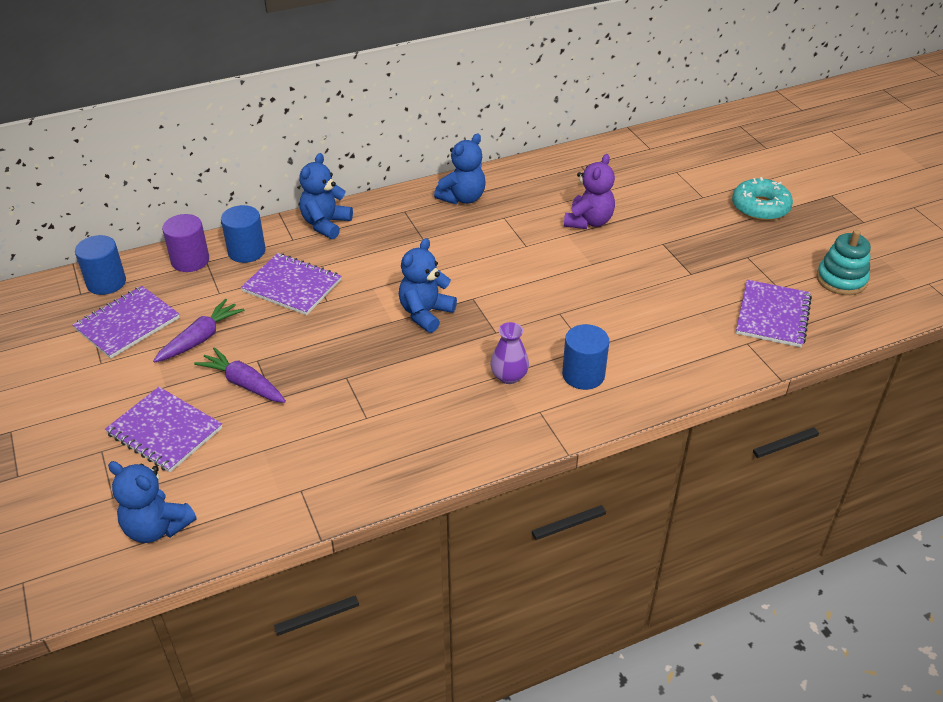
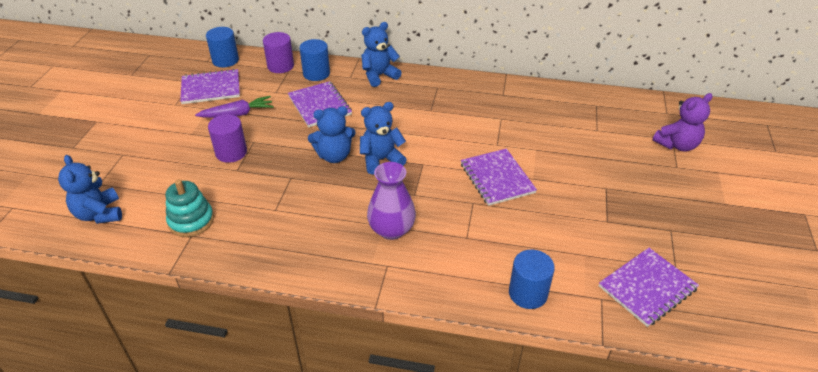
camera: 35 degrees right, 0 degrees up
(165, 431) = (163, 159): purple notebook -> purple notebook (497, 178)
(244, 383) = (231, 152): purple carrot -> purple cylinder
(462, 198) = (485, 94): blue teddy bear -> blue teddy bear (334, 156)
(509, 376) = (391, 229): purple vase -> purple vase, size x1.50
(583, 375) = (444, 255): blue cylinder -> blue cylinder (528, 293)
(588, 221) = (561, 147): purple teddy bear -> purple teddy bear (677, 145)
(760, 207) = (722, 196): turquoise donut -> none
(841, 280) = (744, 289): turquoise stacking toy -> turquoise stacking toy (191, 221)

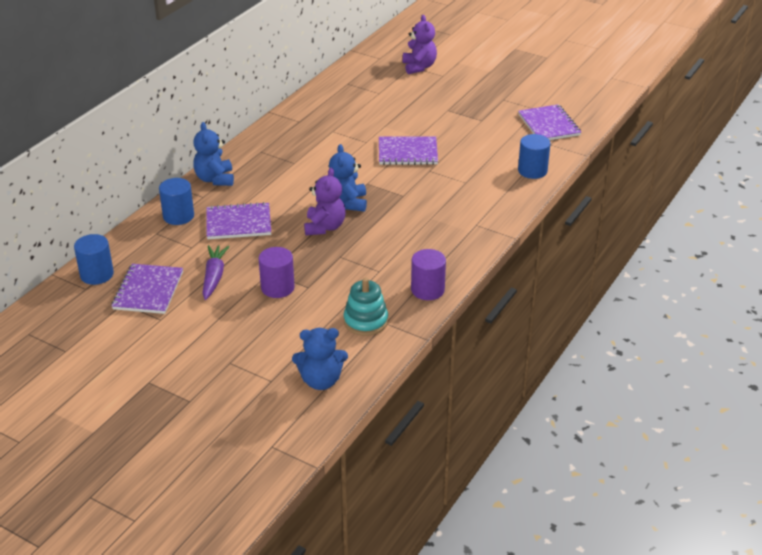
camera: 70 degrees left, 5 degrees down
(280, 66) = (143, 237): purple cylinder -> purple cylinder (427, 290)
(334, 156) = (324, 227): blue teddy bear -> purple teddy bear
(391, 229) = (438, 215): purple vase -> none

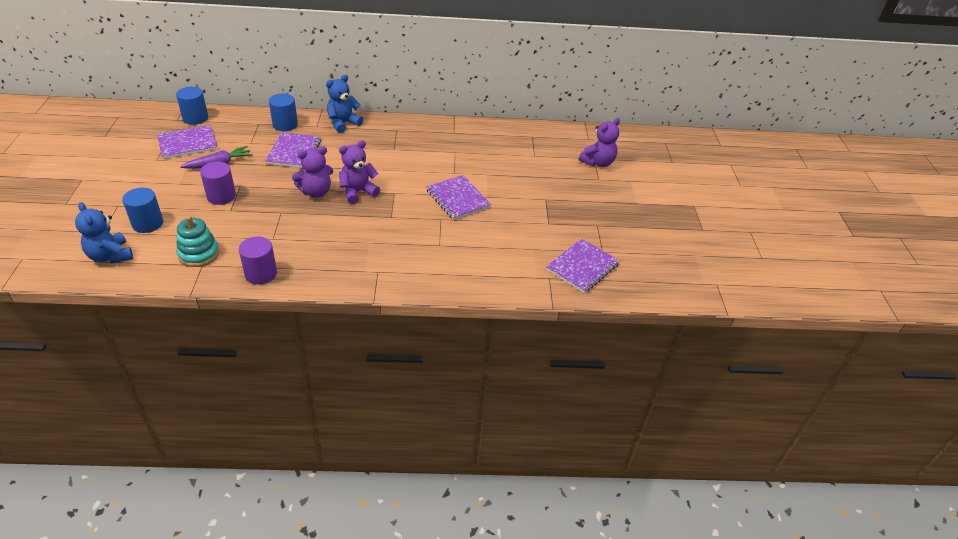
camera: 55 degrees right, 5 degrees up
(238, 223) = (294, 152): purple notebook -> purple notebook turned 45 degrees clockwise
(347, 203) = (358, 192): blue teddy bear -> purple teddy bear
(532, 171) = (493, 280): blue cylinder -> blue cylinder (147, 223)

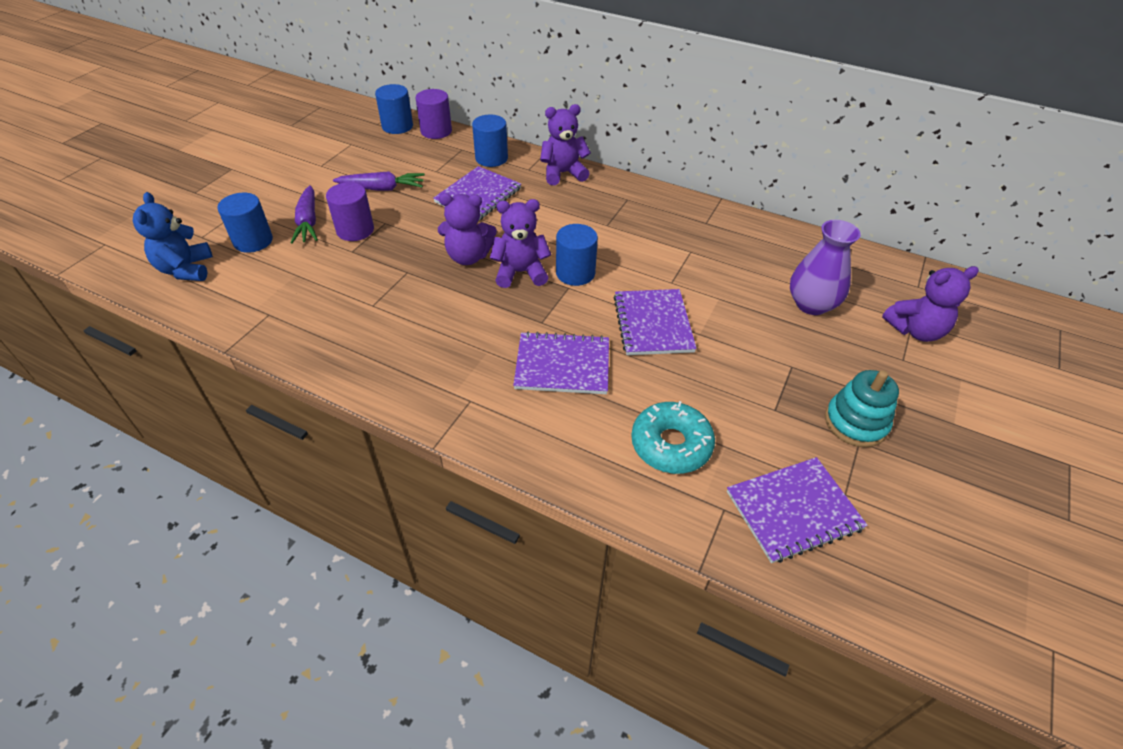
camera: 30 degrees right, 5 degrees up
(180, 200) = (308, 222): none -> purple carrot
(187, 143) = (367, 154): purple notebook -> purple notebook (562, 365)
(199, 254) = (276, 298): turquoise stacking toy -> turquoise stacking toy (855, 423)
(261, 274) = (324, 350): purple cylinder -> purple cylinder (436, 131)
(343, 123) = (563, 173): blue teddy bear -> purple teddy bear
(393, 183) = (575, 273): none -> blue cylinder
(505, 257) = (671, 445): none -> turquoise donut
(538, 164) = (811, 304): none -> purple vase

